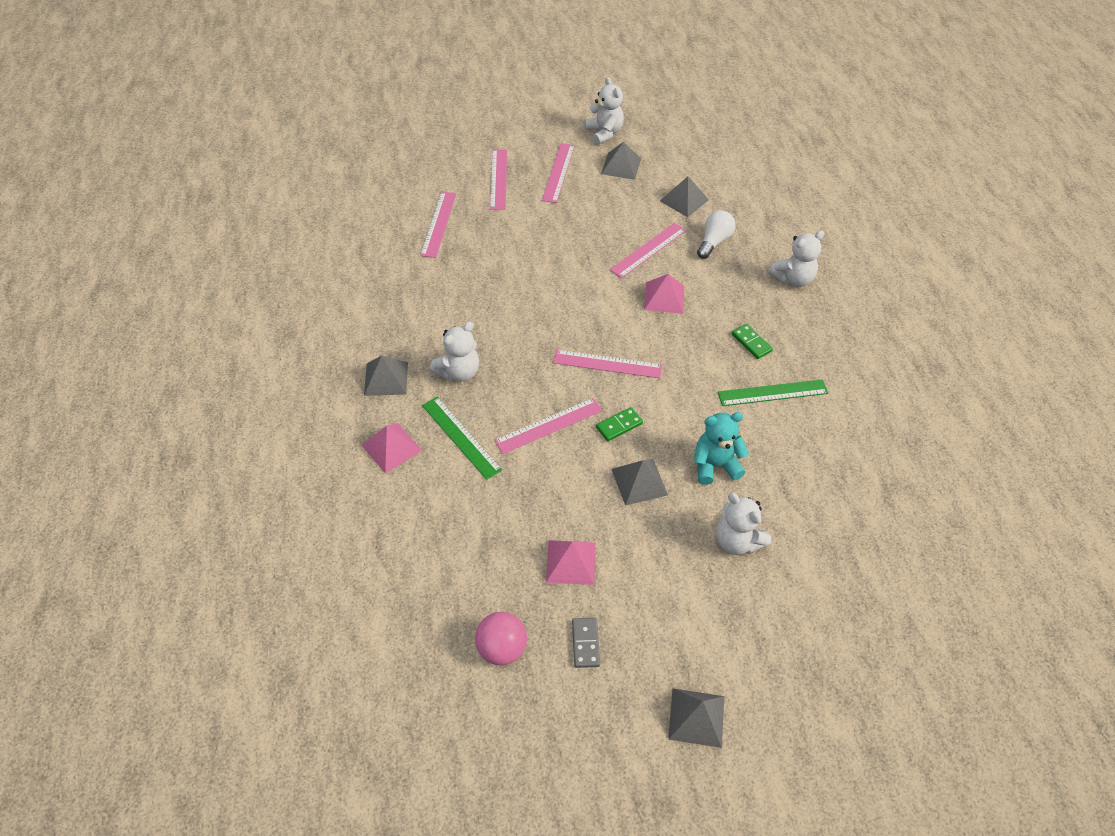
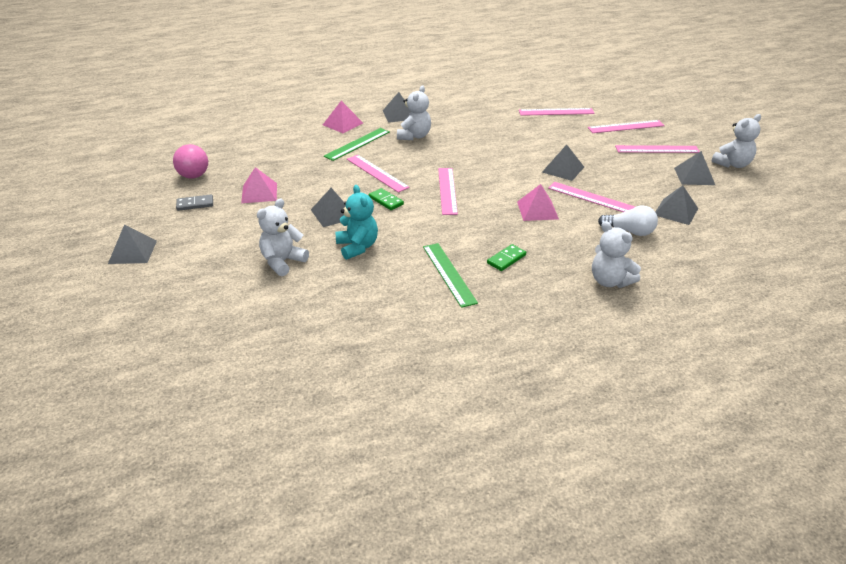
camera: 80 degrees right, 15 degrees down
(458, 372) = (414, 136): white teddy bear -> white teddy bear turned 105 degrees counterclockwise
(583, 255) = (563, 169): none -> grey pyramid

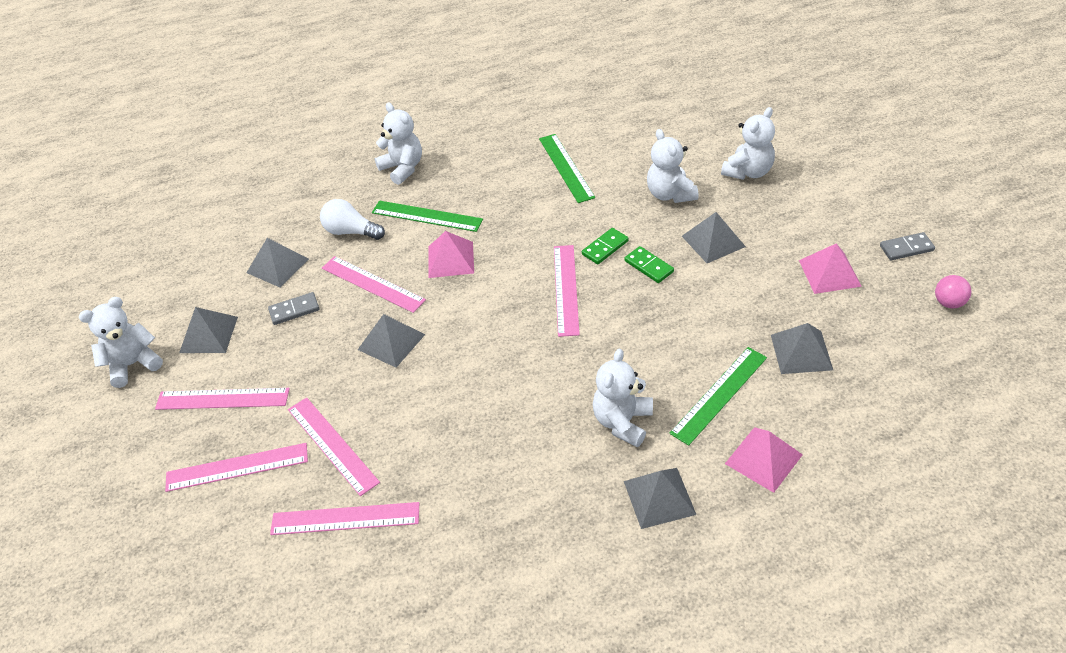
camera: 175 degrees left, 10 degrees up
(133, 252) = (927, 175): grey pyramid -> grey pyramid (801, 352)
(194, 176) = (949, 303): pink ball -> pink ball, size x0.66
(357, 247) = (670, 194): turquoise teddy bear -> white teddy bear
(377, 173) = (671, 321): pink ruler -> pink ruler (332, 445)
(506, 259) = (503, 187): green domino -> green domino (605, 248)
(569, 240) = (427, 216): none -> green ruler
(642, 186) = (294, 310): none -> grey domino

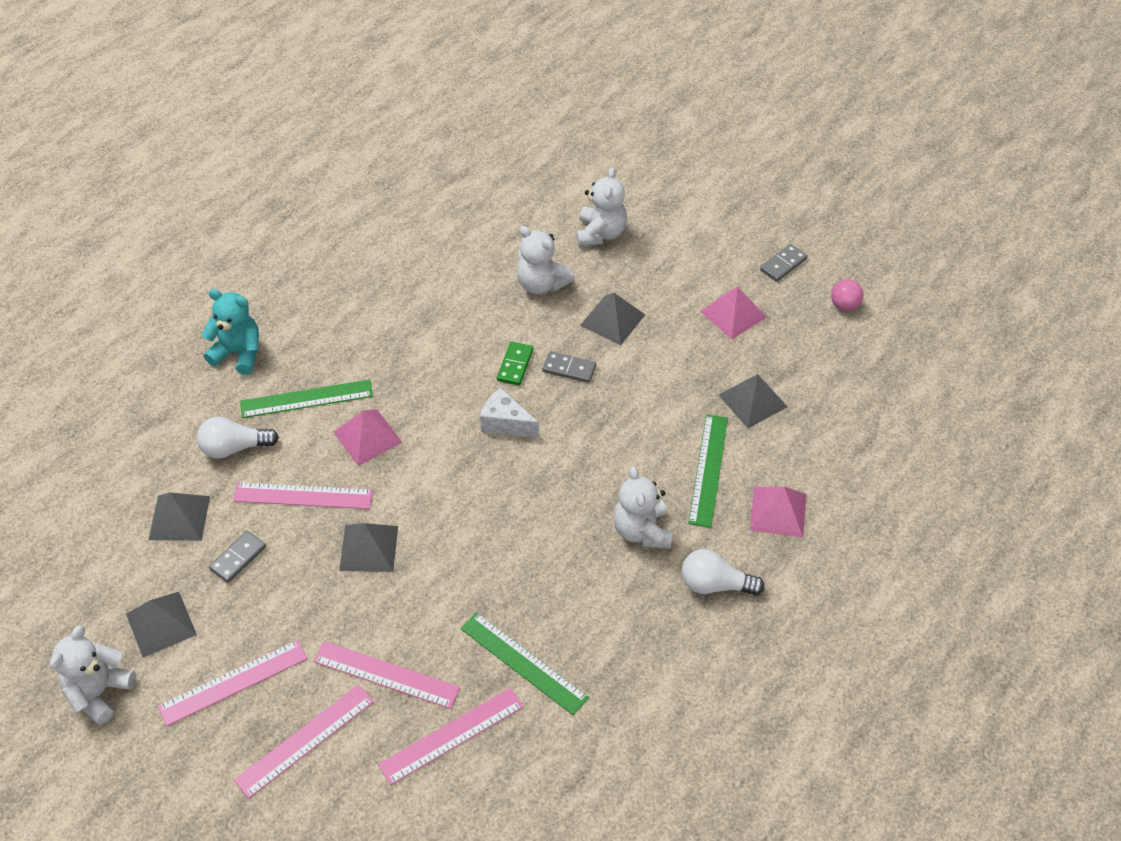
camera: 35 degrees left, 5 degrees up
(403, 168) = (238, 353): white teddy bear -> turquoise teddy bear
(566, 167) = (418, 290): green ruler -> green ruler (523, 662)
(566, 289) = (505, 423): pink ruler -> white cheese
(648, 266) = (569, 369): green domino -> grey domino
(659, 497) = (715, 584): grey pyramid -> white light bulb

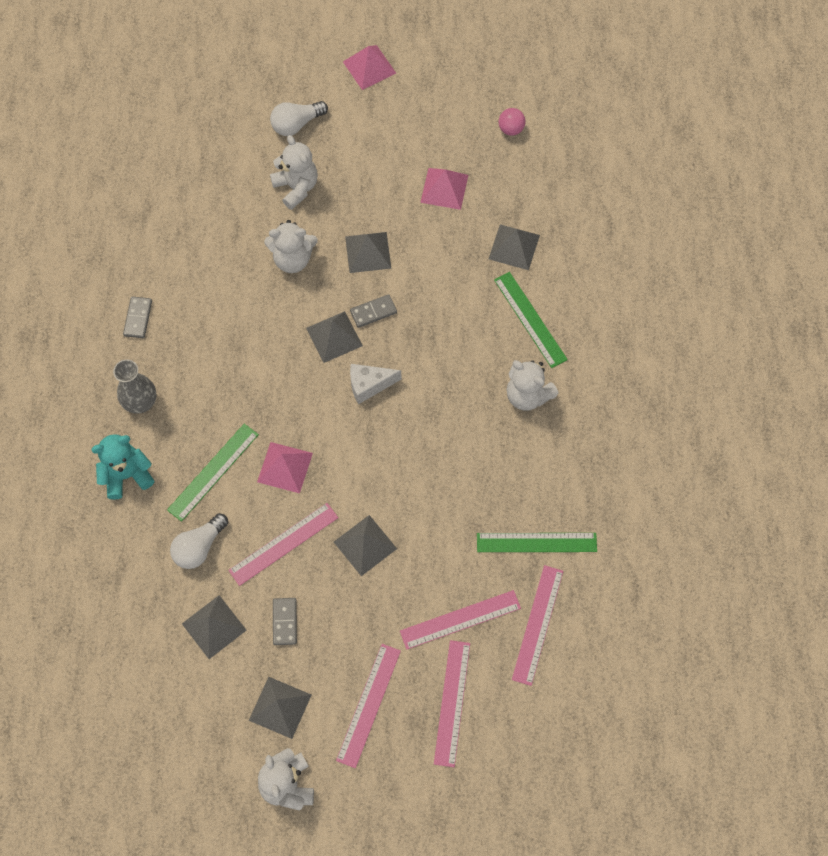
camera: 40 degrees left, 15 degrees up
(306, 308) = (140, 402): none -> grey vase
(515, 365) = (334, 336): green domino -> grey pyramid
(715, 584) = (603, 397): white light bulb -> white light bulb (296, 124)
(778, 512) = (598, 317): pink pyramid -> pink pyramid (369, 67)
(783, 264) = (443, 124): grey domino -> grey domino (138, 318)

